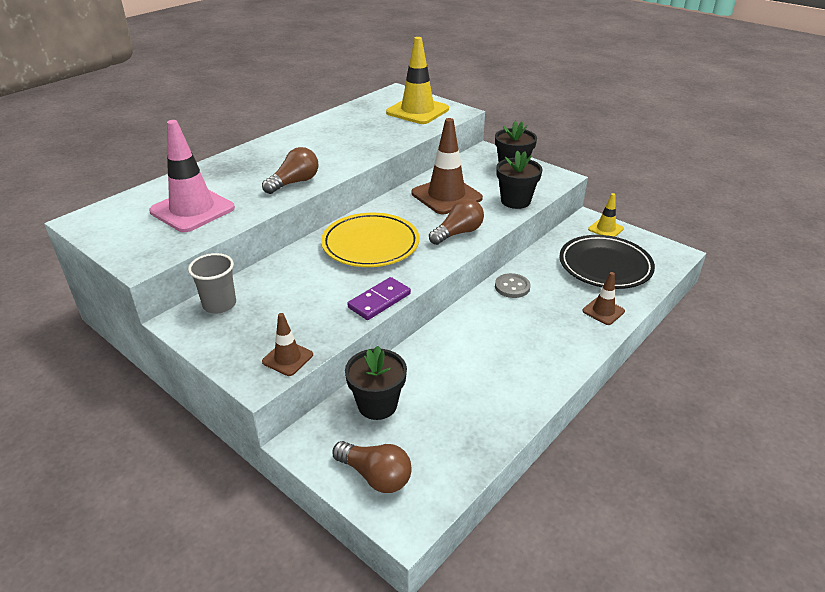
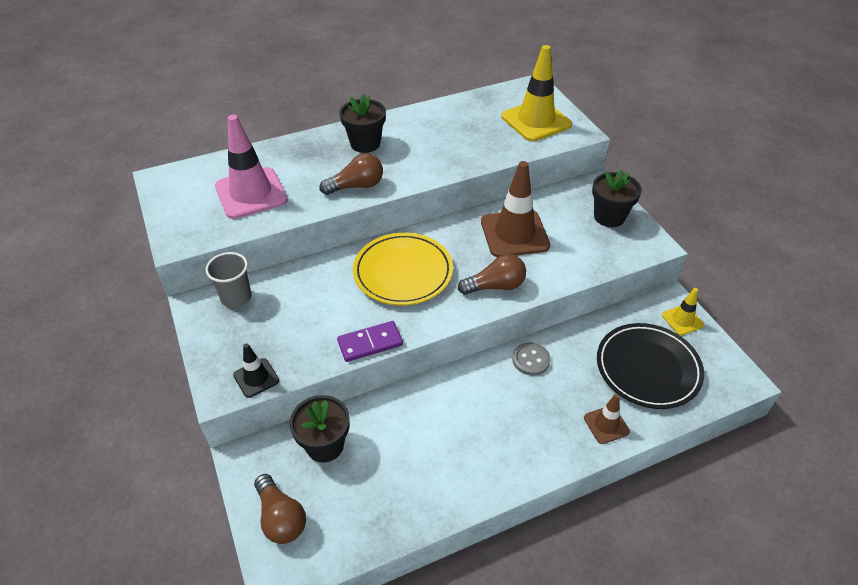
camera: 25 degrees right, 10 degrees up
(287, 358) = (256, 378): brown traffic cone -> black traffic cone
(515, 201) = (582, 263): black flower pot -> black flower pot (365, 143)

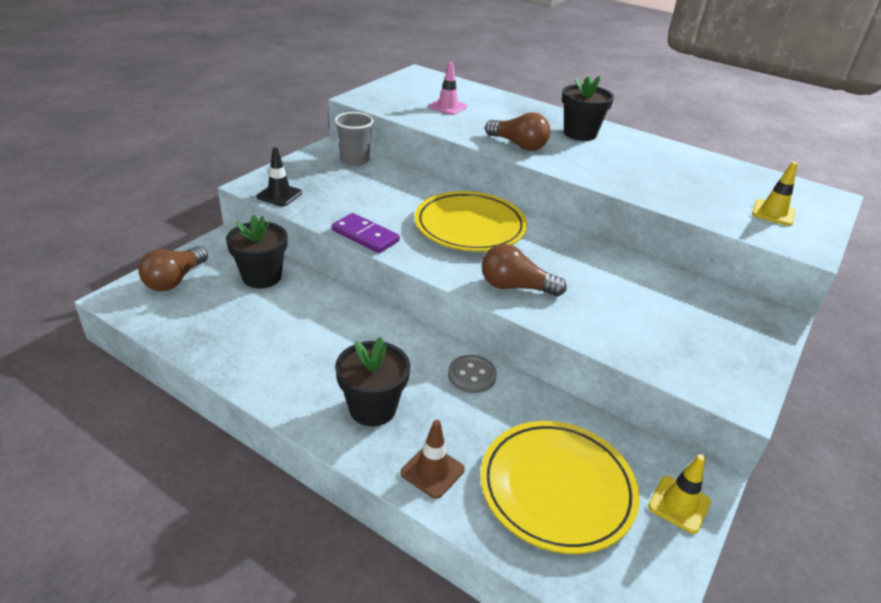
camera: 55 degrees right, 10 degrees down
(251, 193) = (447, 107): pink traffic cone -> pink traffic cone, size x0.51
(495, 286) = (515, 287): brown light bulb -> brown light bulb turned 150 degrees clockwise
(514, 234) = (607, 278): brown traffic cone -> none
(536, 121) = (773, 213): yellow traffic cone -> yellow traffic cone, size x0.51
(609, 217) = (734, 343): black flower pot -> black flower pot (372, 408)
(648, 368) = (557, 488): black plate -> yellow plate

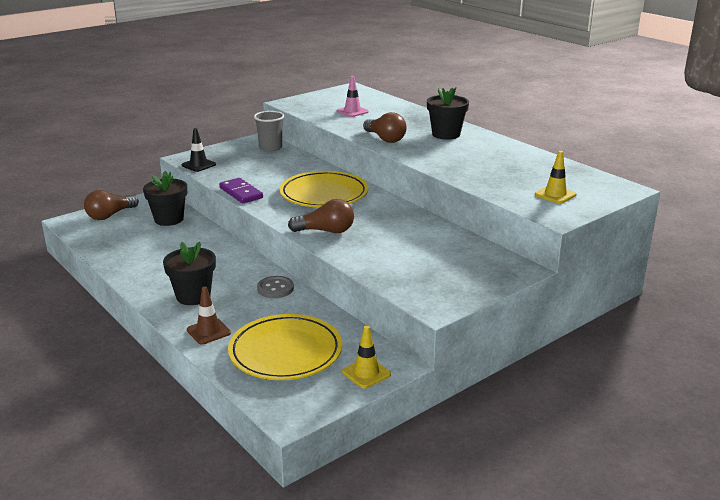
camera: 20 degrees right, 10 degrees down
(515, 287) = (326, 231): brown light bulb -> brown light bulb turned 150 degrees clockwise

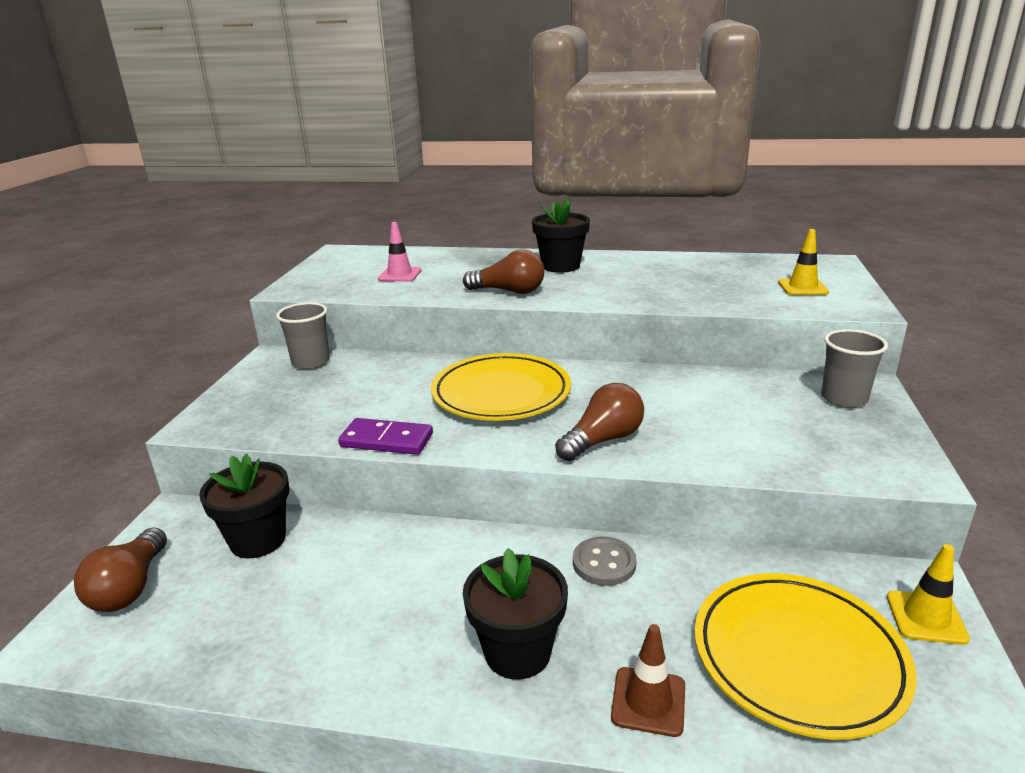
camera: 40 degrees left, 0 degrees up
(198, 165) = (240, 427): black traffic cone -> none
(489, 268) = (844, 398): none -> grey cup

